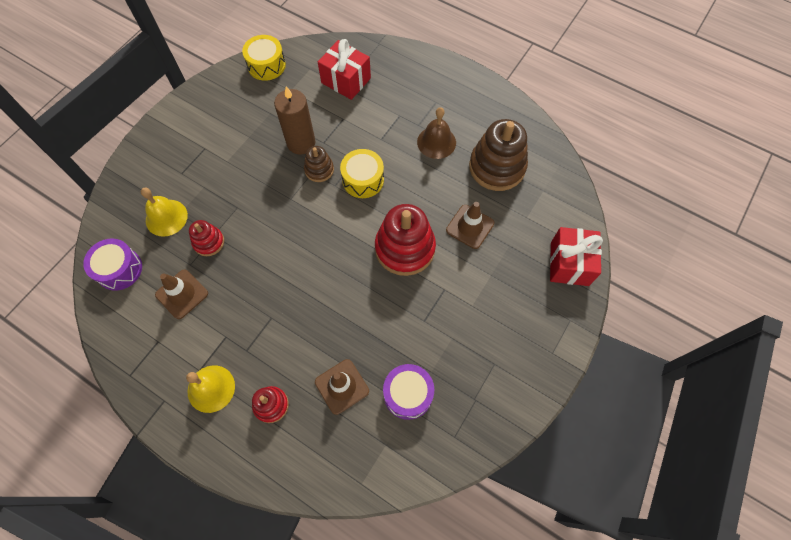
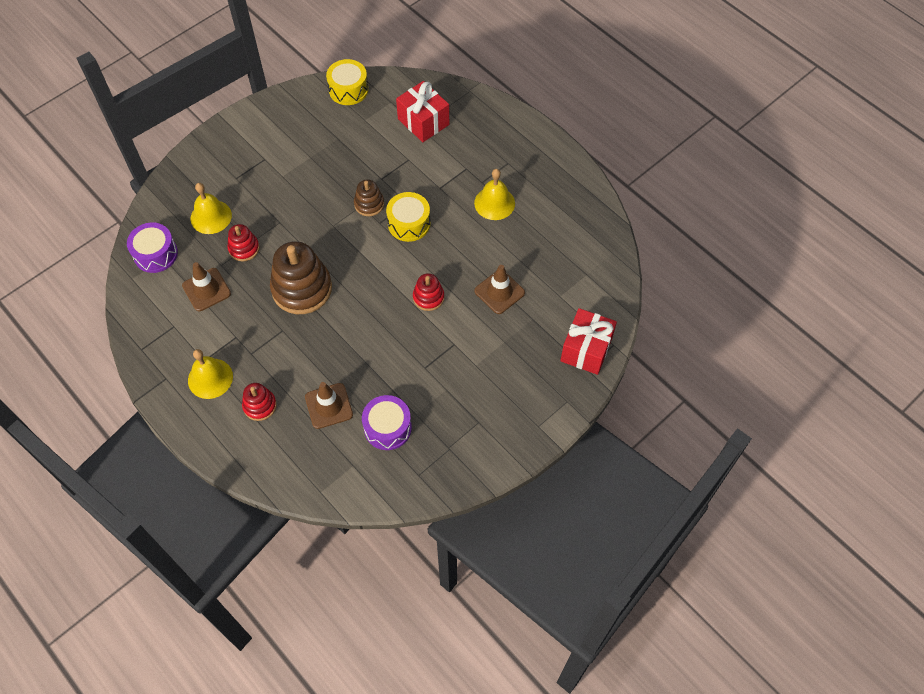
camera: 15 degrees right, 5 degrees down
(301, 143) = (359, 174): brown candle -> none
(405, 248) = (428, 297): red stacking toy -> red stacking toy, size x0.52
(436, 142) = (494, 203): brown bell -> yellow bell
(497, 167) = (547, 241): brown stacking toy -> brown stacking toy (302, 289)

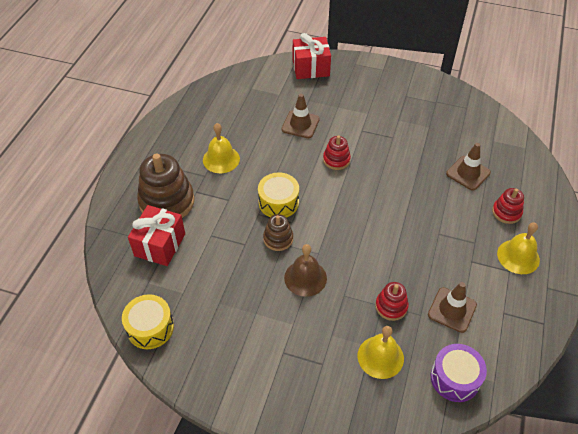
camera: 120 degrees left, 10 degrees down
(302, 289) = (393, 241): brown stacking toy -> brown stacking toy (167, 202)
(316, 204) = (305, 278): none -> brown bell
(387, 428) = (452, 135): purple drum -> none

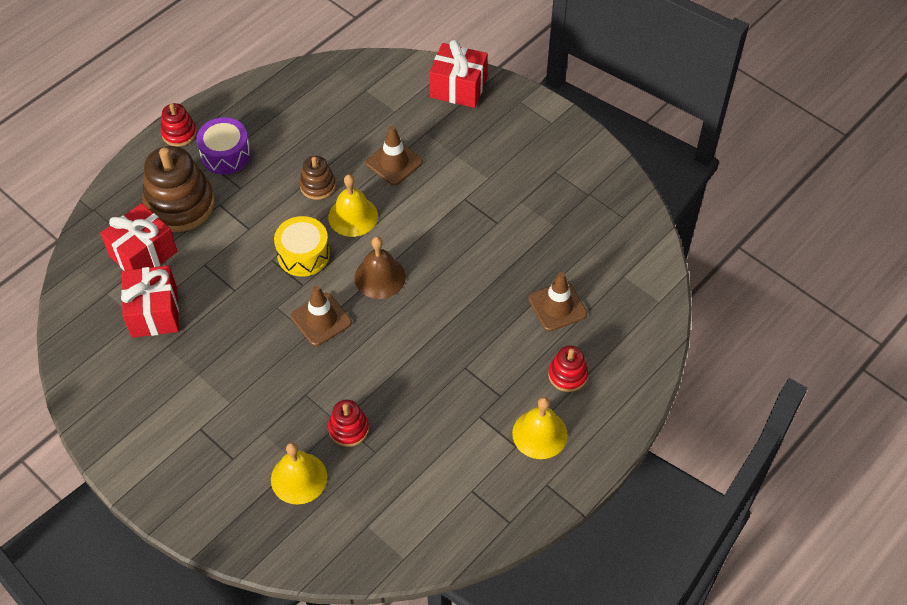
camera: 25 degrees right, 5 degrees up
(150, 328) = (81, 344): yellow drum -> none
(194, 282) = (154, 312): none -> red gift
(221, 159) = (271, 174): yellow bell -> yellow bell (353, 216)
(278, 239) = (275, 298): brown stacking toy -> brown stacking toy (318, 185)
(305, 278) = (276, 356): brown bell -> brown bell (380, 277)
(336, 160) = (406, 226): red stacking toy -> red stacking toy (179, 133)
(452, 310) = (414, 462): brown traffic cone -> brown traffic cone (321, 319)
(455, 378) = (363, 536): purple drum -> purple drum (226, 154)

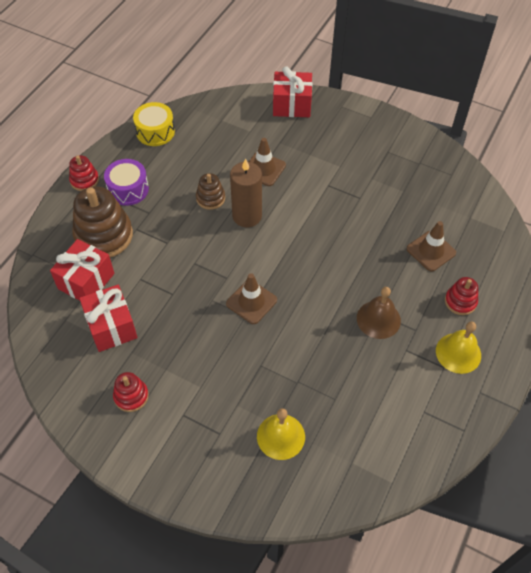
camera: 15 degrees left, 0 degrees up
(303, 254) = (218, 254): yellow drum -> yellow drum (155, 132)
(348, 429) = (306, 385): red stacking toy -> red stacking toy (131, 396)
(353, 216) = (247, 216): yellow bell -> brown candle
(380, 277) = (286, 258): brown bell -> brown bell (378, 319)

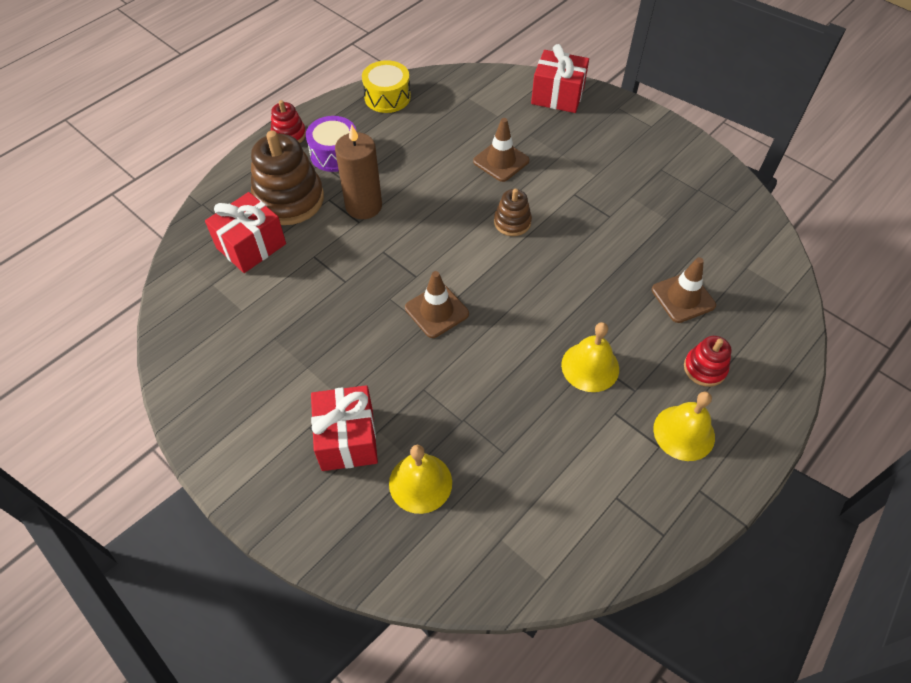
camera: 15 degrees right, 0 degrees up
(111, 327) = (261, 304): red gift -> red gift (347, 439)
(131, 396) = (256, 389): red stacking toy -> none
(210, 198) = (427, 182): brown stacking toy -> brown stacking toy (512, 222)
(247, 216) = (463, 210): brown candle -> brown candle (363, 206)
(378, 319) = (590, 366): brown bell -> yellow bell

